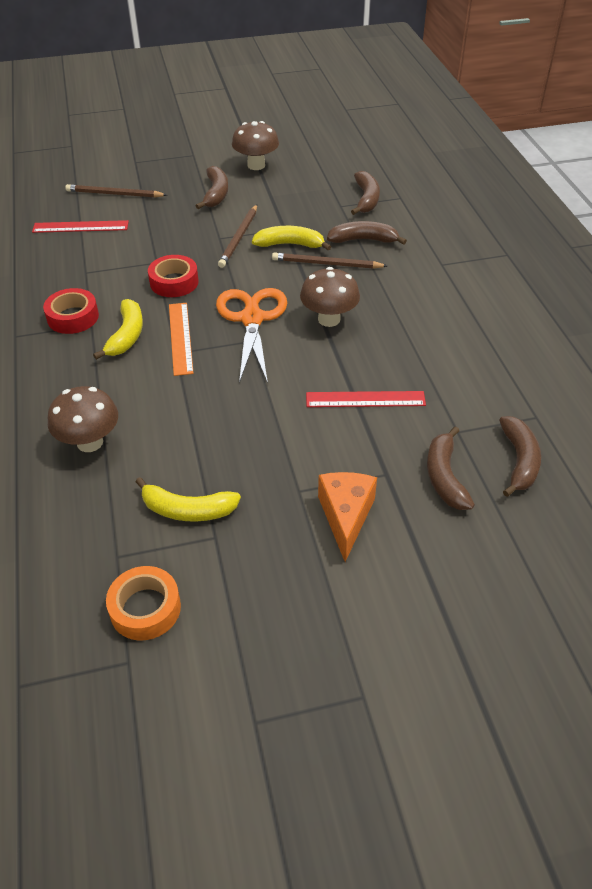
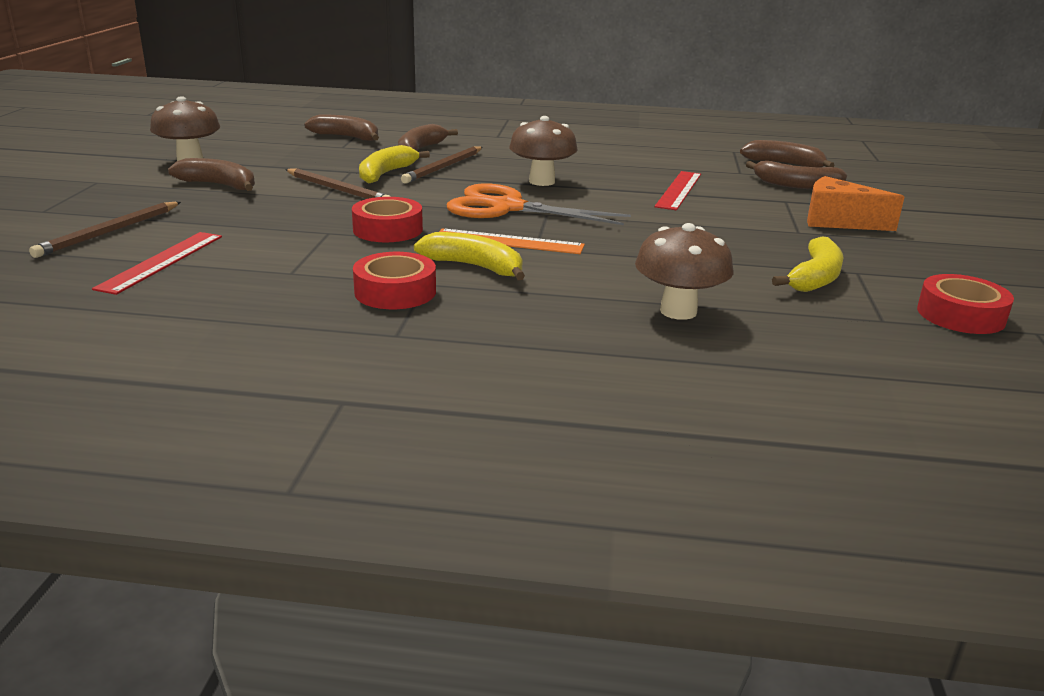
camera: 70 degrees left, 20 degrees down
(145, 608) = (960, 315): orange tape -> red tape

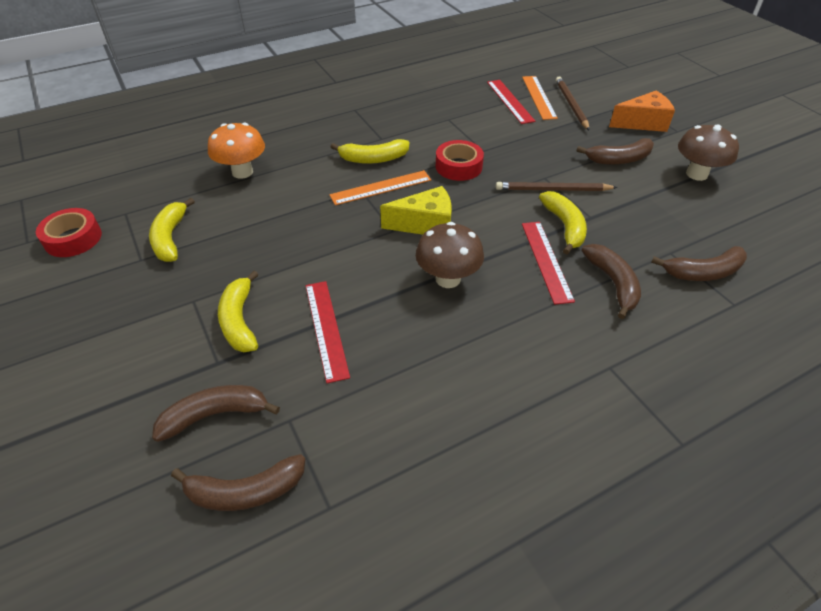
camera: 145 degrees right, 20 degrees up
(115, 252) = (538, 97): none -> orange ruler
(395, 292) = (387, 128): red tape -> none
(444, 167) = (546, 260): brown pencil -> red ruler
(507, 208) = (425, 224): orange scissors -> yellow cheese
(678, 311) = (242, 172): brown mushroom -> orange mushroom
(755, 211) = (239, 321): none -> yellow banana
(838, 221) = (159, 339): orange cheese -> orange cheese (642, 123)

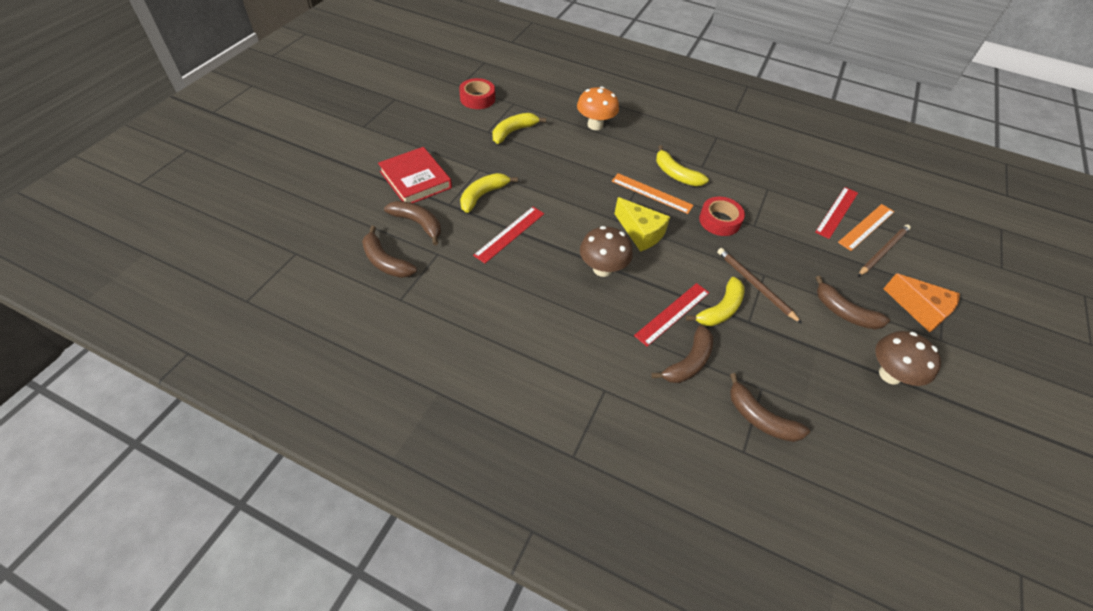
camera: 50 degrees right, 5 degrees up
(134, 376) = (415, 179): none -> red book

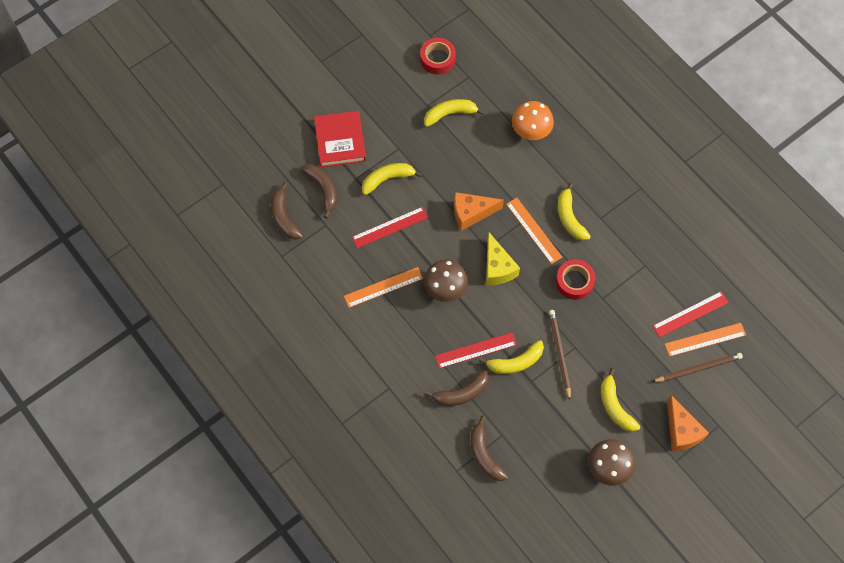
camera: 30 degrees right, 15 degrees up
(535, 289) = (383, 287): none -> orange ruler
(584, 198) = (471, 213): none -> orange cheese
(844, 312) = (615, 406): brown banana -> yellow banana

